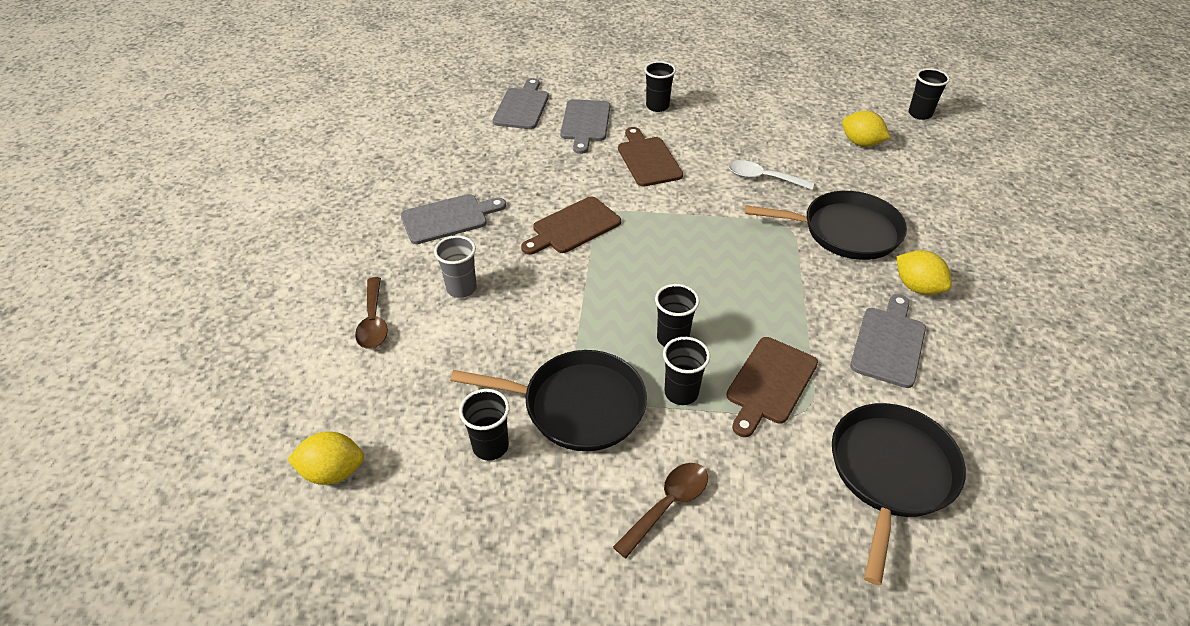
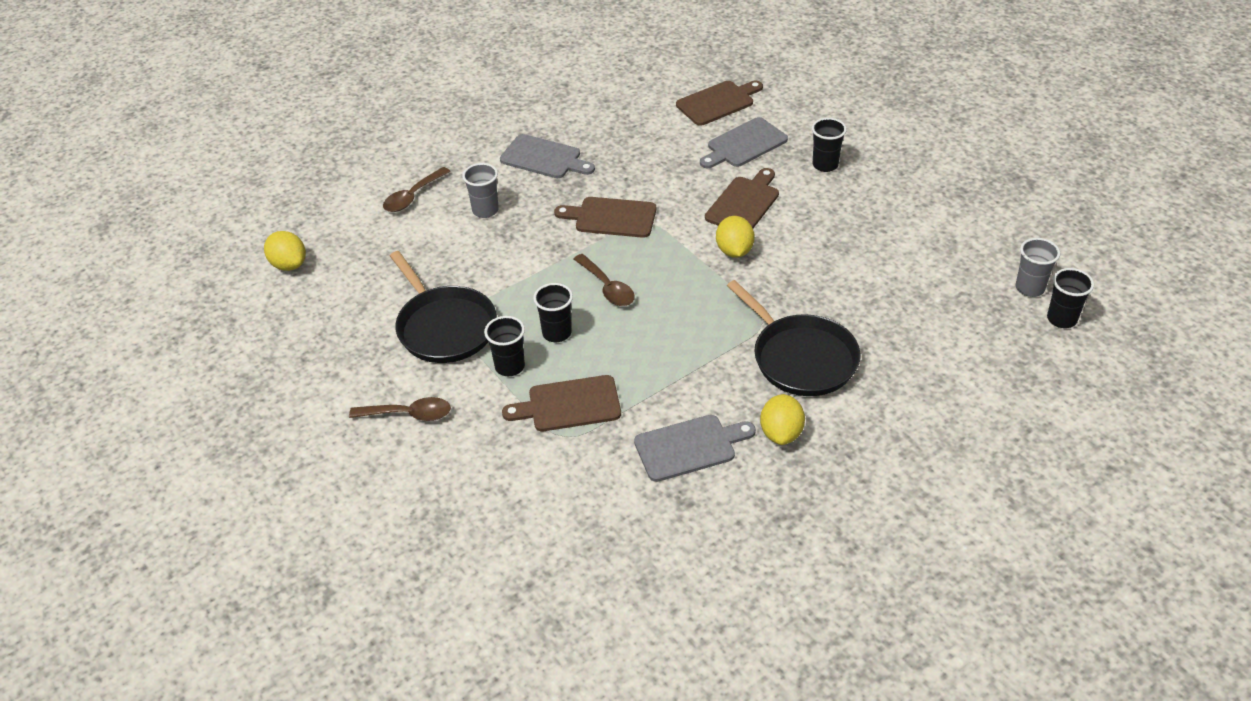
camera: 50 degrees right, 0 degrees up
(490, 446) = (372, 311): black cup -> none
(522, 107) = (718, 102): grey cutting board -> brown cutting board
(653, 277) = (607, 287): none -> brown spoon
(763, 178) = (809, 276): white spoon -> none
(861, 143) = (949, 305): yellow lemon -> yellow lemon (734, 251)
(878, 108) = (1029, 288): none -> grey cup
(890, 473) = (551, 508): black pan -> none

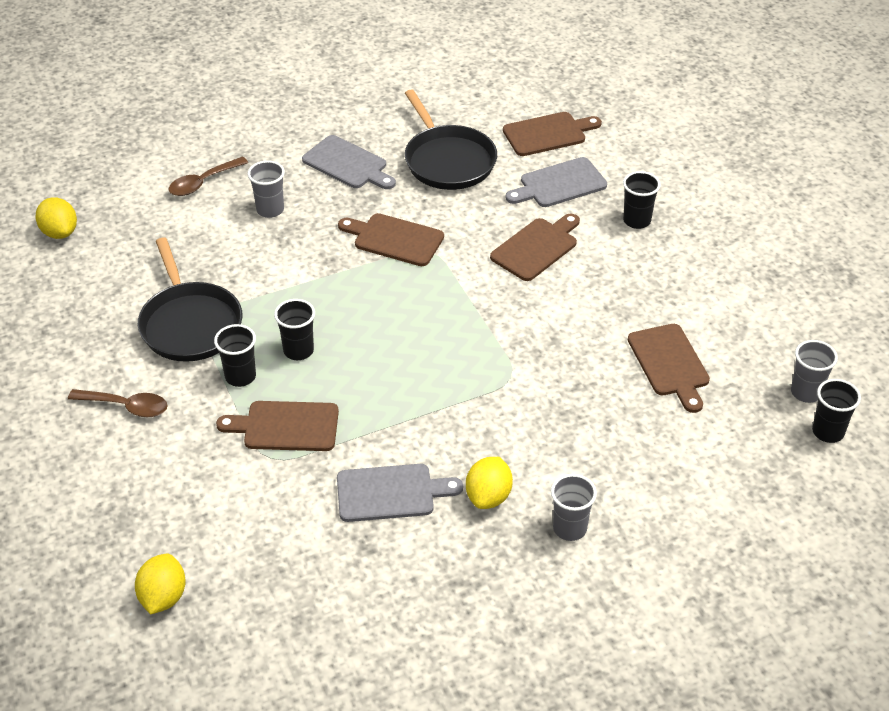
camera: 10 degrees right, 0 degrees up
(607, 287) = (365, 312): brown spoon -> none
(734, 251) = (508, 297): yellow lemon -> yellow lemon (163, 597)
(801, 358) = (537, 422): black pan -> black pan (448, 161)
(866, 448) = (569, 528): none -> grey cup
(901, 284) = (669, 364): none -> brown cutting board

